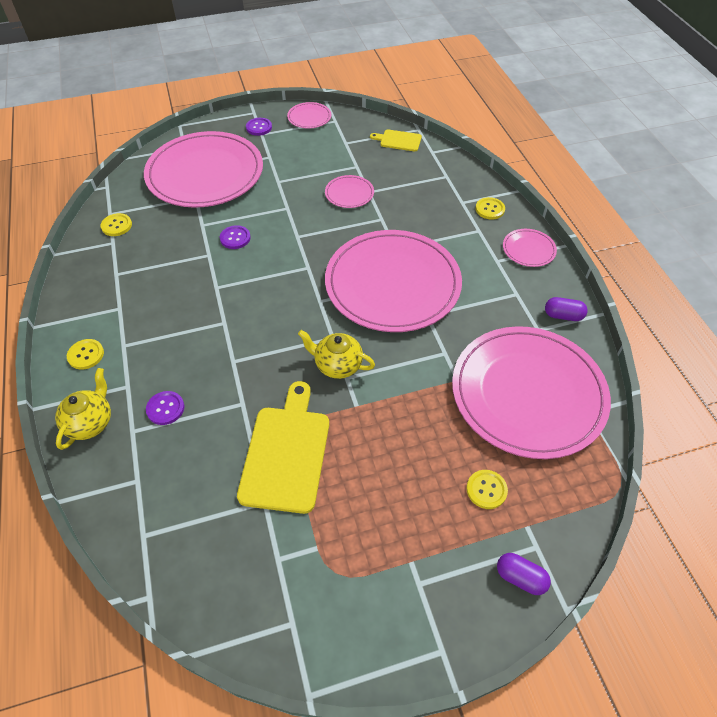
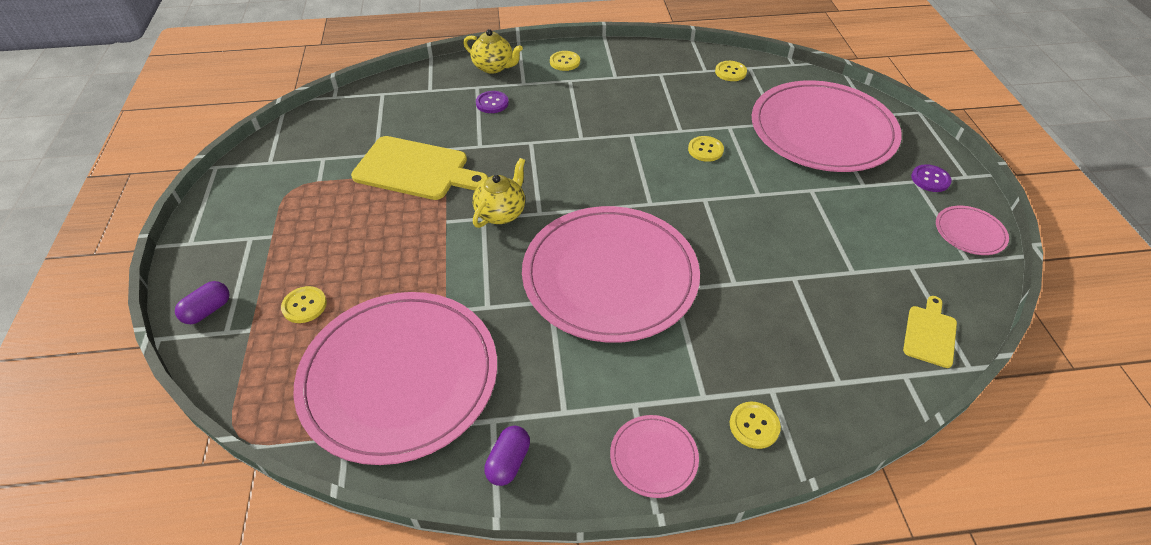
camera: 100 degrees right, 5 degrees down
(235, 238) = (705, 150): purple button -> yellow button
(349, 193) = (789, 256): pink plate -> none

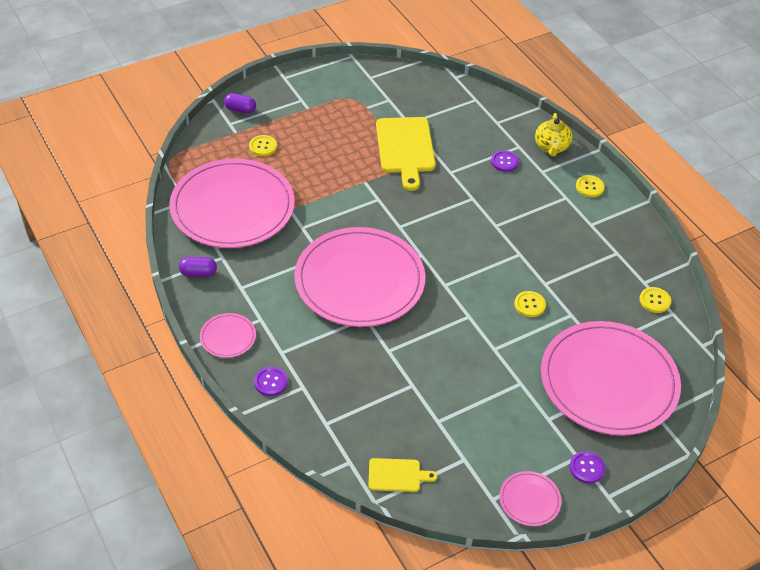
camera: 65 degrees right, 0 degrees up
(501, 213) = (388, 206): yellow teapot -> none
(754, 426) = (270, 382): yellow button -> purple button

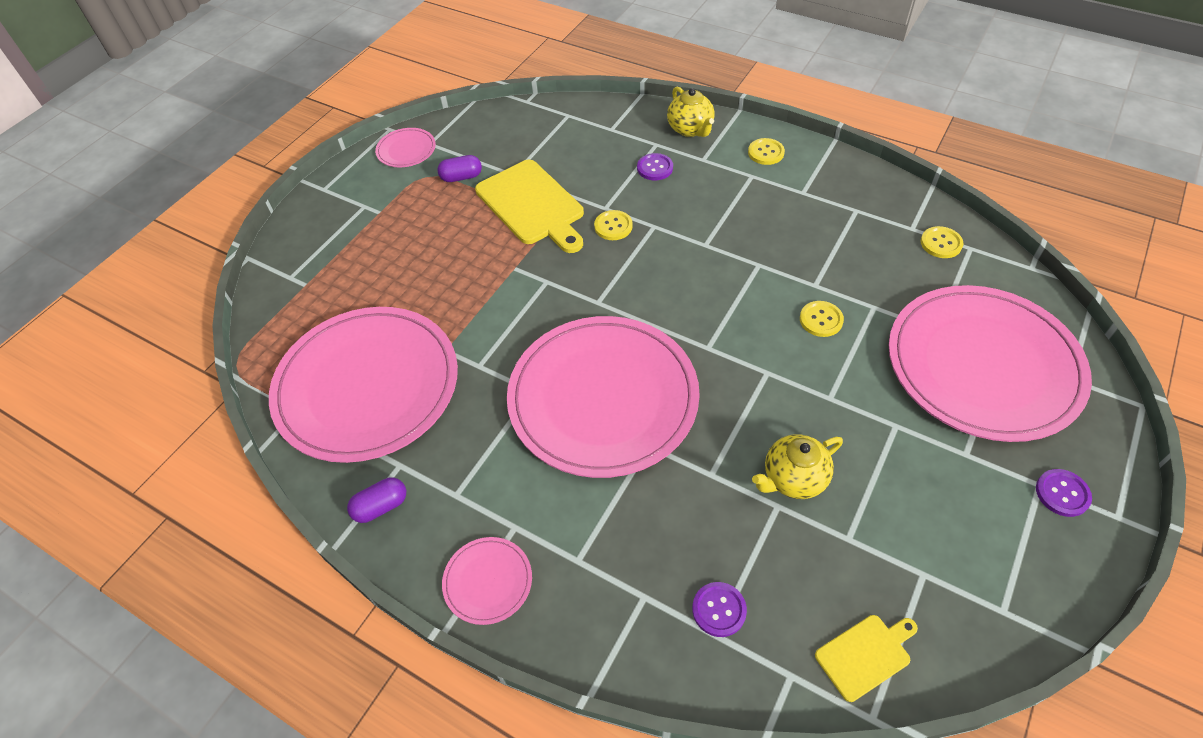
camera: 25 degrees left, 5 degrees up
(240, 109) = (292, 253): purple capsule -> purple capsule (461, 177)
(263, 146) = (354, 286): yellow button -> yellow button (613, 226)
(270, 382) = (595, 616): purple button -> purple button (719, 610)
(433, 377) = (793, 478): none -> yellow teapot
(529, 500) = (1044, 582): pink plate -> pink plate (406, 150)

